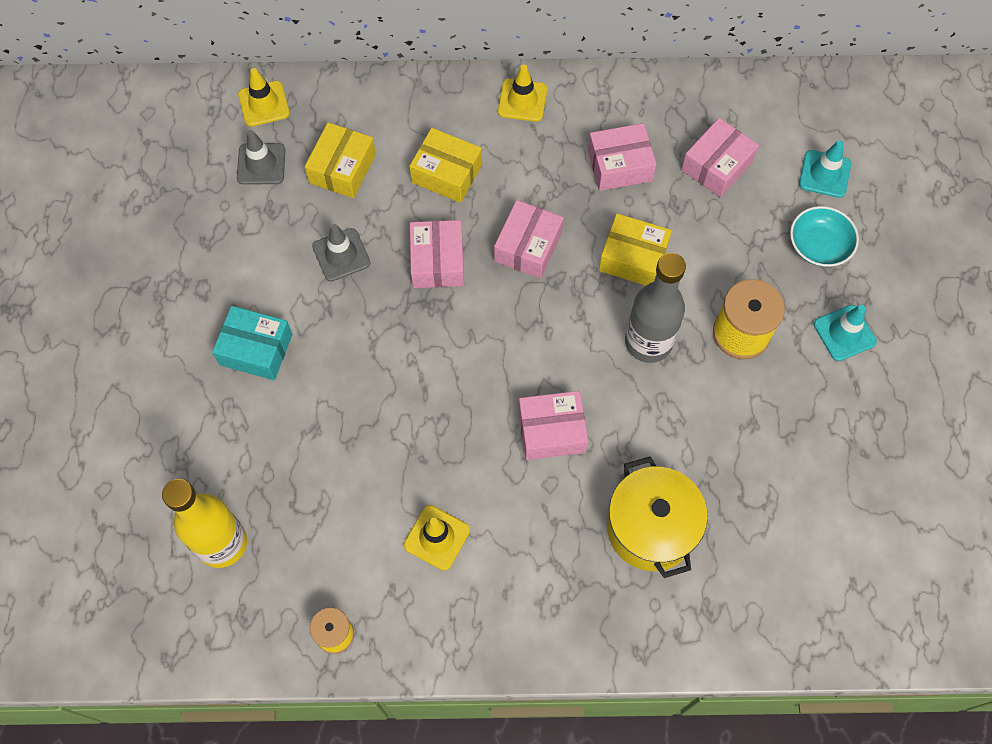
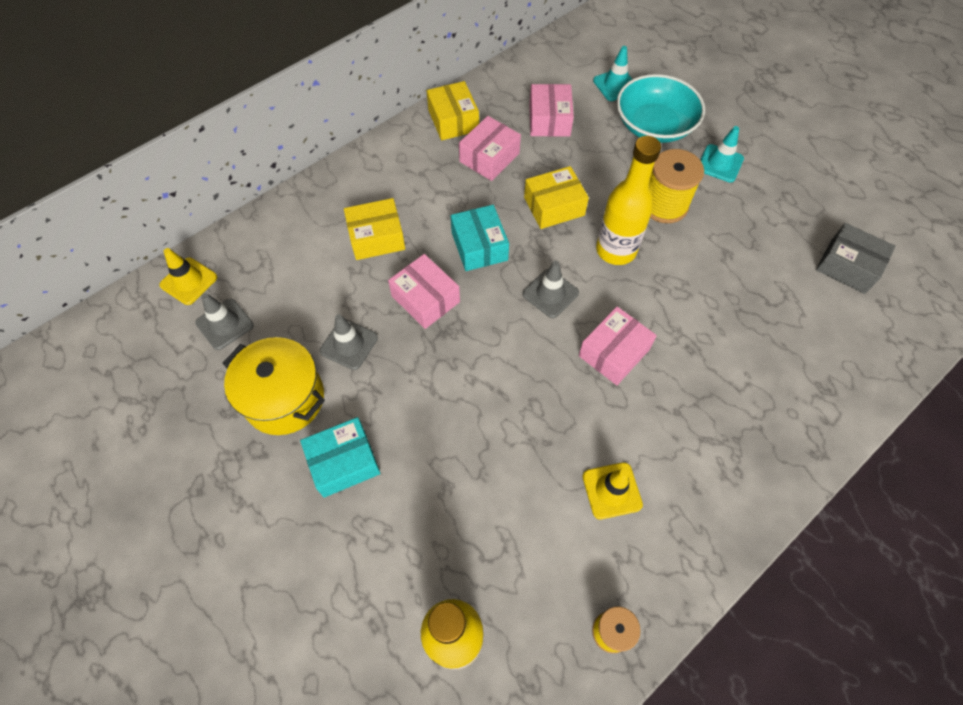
camera: 40 degrees left, 5 degrees down
(342, 168) = (294, 285): yellow box -> yellow box (453, 120)
(522, 100) = (385, 159): yellow traffic cone -> none
(528, 247) = (479, 246): pink box -> turquoise box
(548, 337) = (550, 293): none -> grey traffic cone
(648, 342) = (616, 250): grey bottle -> yellow bottle
(651, 528) = (738, 365): yellow pot -> yellow pot (284, 398)
(819, 245) = (654, 125): turquoise bowl -> turquoise bowl, size x1.61
(859, 526) = (847, 266): none -> grey box

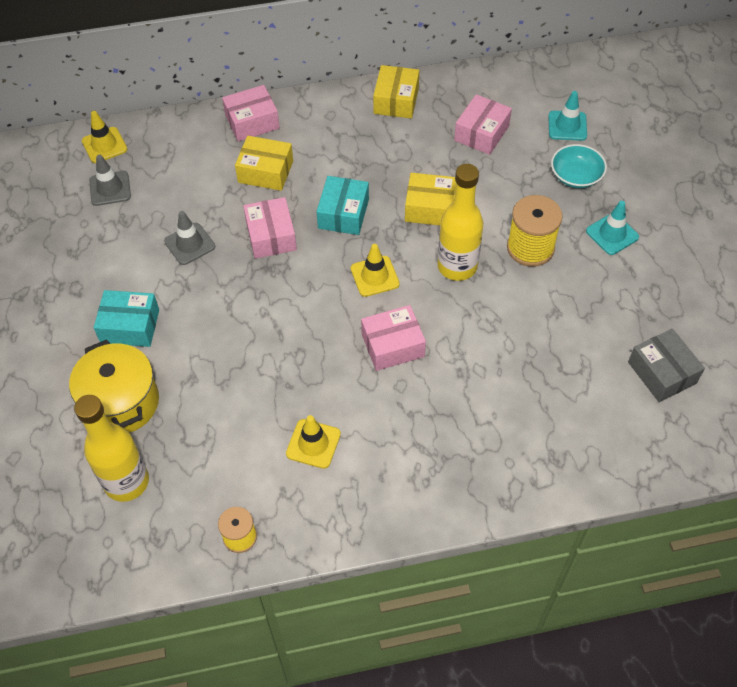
camera: 30 degrees right, 5 degrees down
(284, 398) = (118, 262): yellow pot -> yellow pot (121, 402)
(489, 157) = (404, 144): pink box -> pink box (252, 122)
(550, 293) = (374, 276): grey traffic cone -> yellow traffic cone
(654, 125) = (576, 176): turquoise bowl -> turquoise bowl, size x0.62

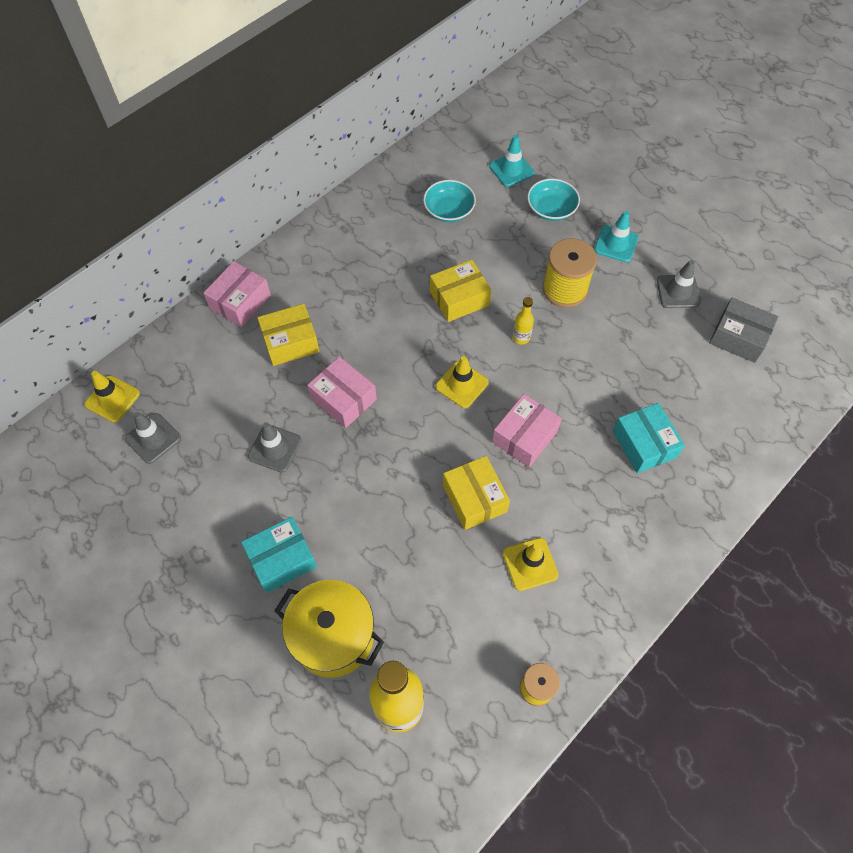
camera: 35 degrees left, 5 degrees up
(343, 214) = (390, 343): turquoise box -> turquoise box (644, 444)
(396, 100) = (354, 217): yellow box -> yellow box (474, 498)
(457, 266) = (521, 337): yellow bottle -> yellow bottle, size x0.46
(481, 133) = (449, 210): pink box -> turquoise bowl
(636, 304) = (678, 291): none -> grey traffic cone

